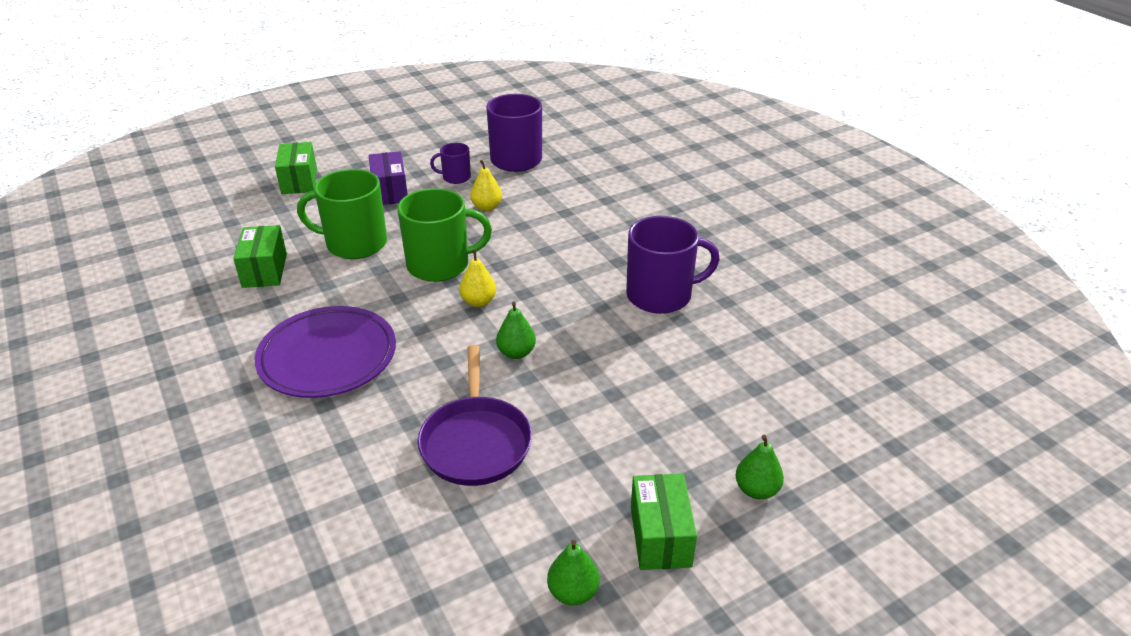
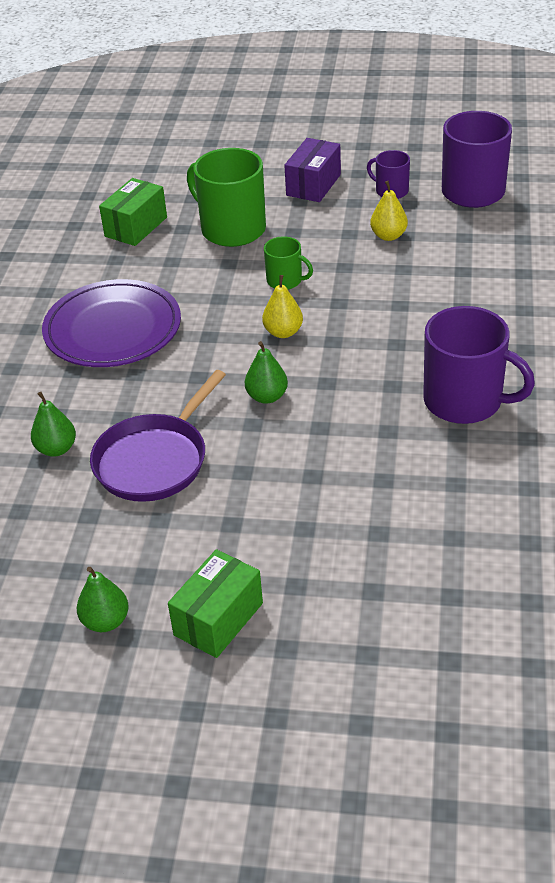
camera: 40 degrees right, 5 degrees up
(299, 181) = (243, 145): green box -> none
(440, 265) = (285, 280): green mug -> green mug, size x0.52
(756, 490) = (345, 629): green pear -> green pear (56, 449)

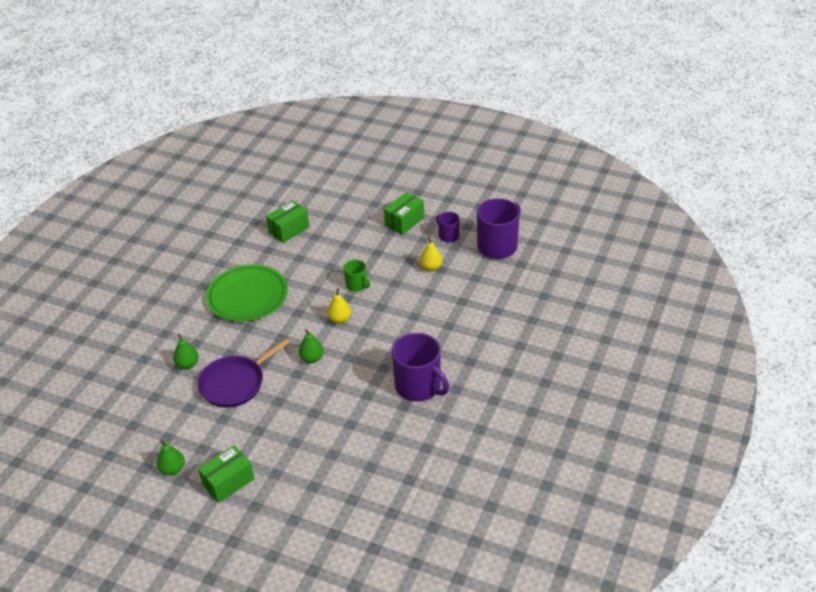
camera: 15 degrees right, 0 degrees up
(113, 329) = (247, 296): purple plate -> green plate
(232, 229) = (342, 243): green mug -> none
(313, 185) = (404, 221): purple box -> green box

